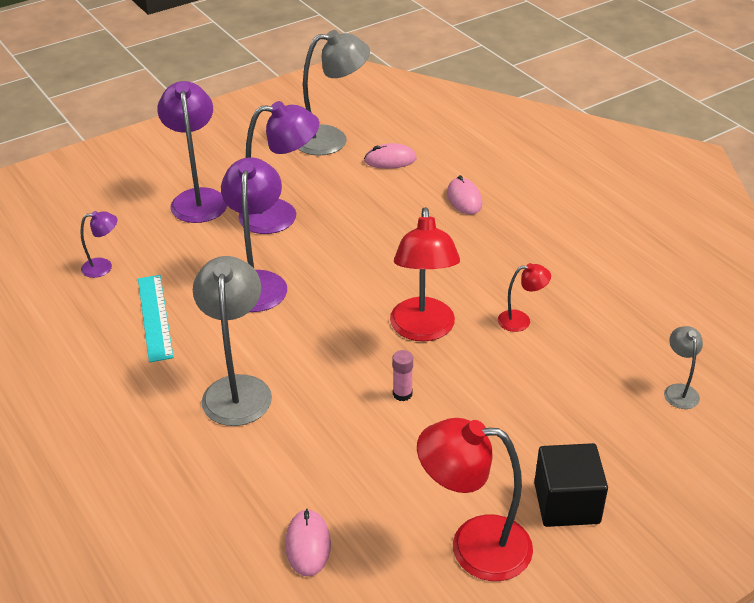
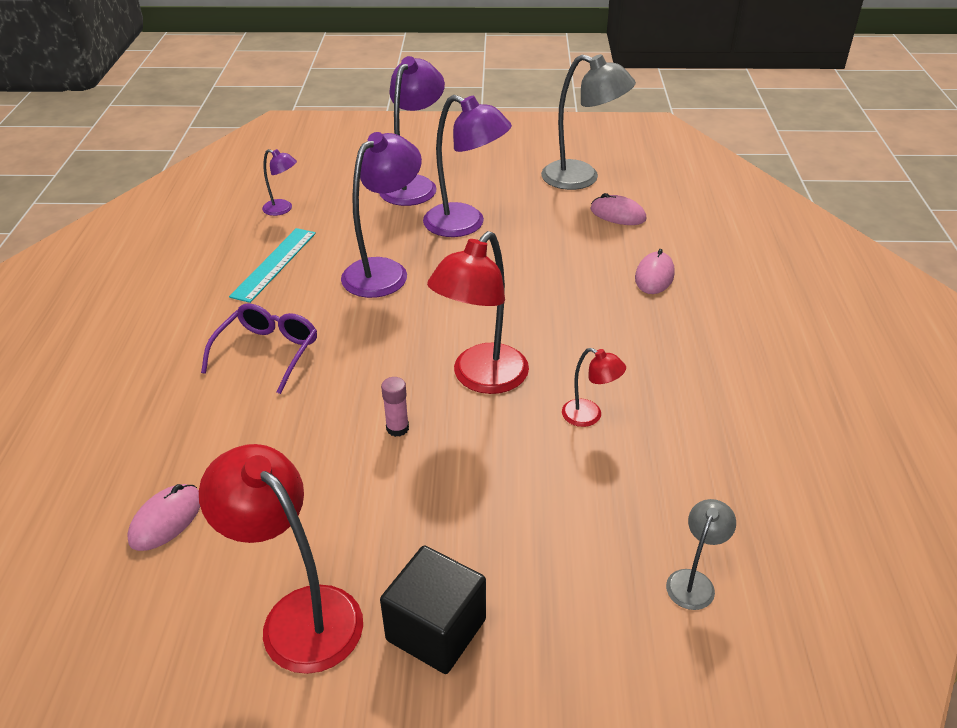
camera: 35 degrees right, 0 degrees up
(237, 389) = (268, 352): grey lamp -> purple glasses

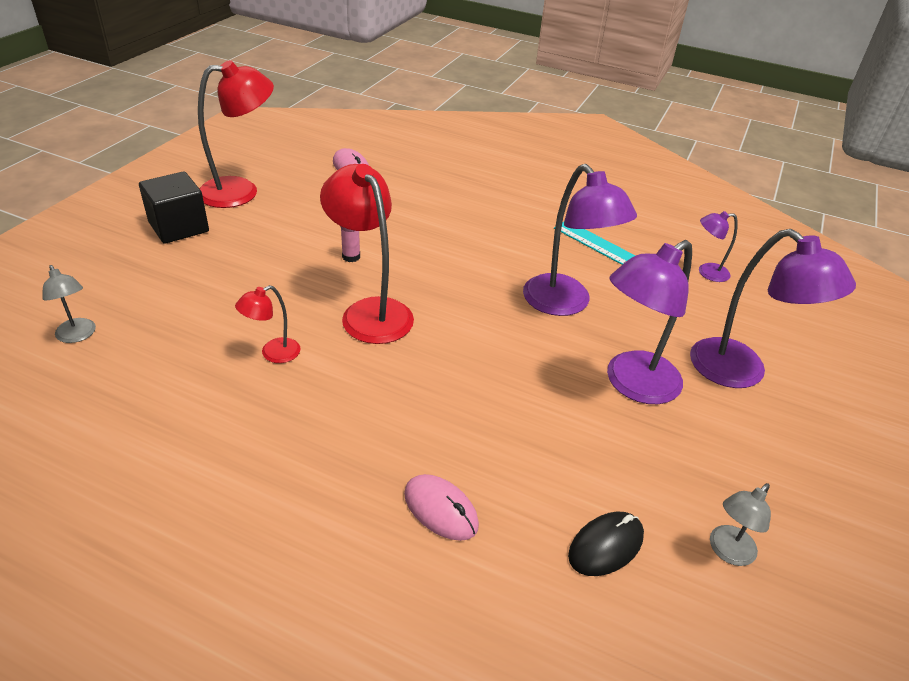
camera: 110 degrees right, 0 degrees up
(268, 352) = (482, 224): purple glasses -> none
(283, 209) = (707, 272): purple lamp -> purple lamp turned 45 degrees clockwise
(581, 178) = (727, 552): grey lamp -> grey lamp, size x0.50
(617, 214) = (605, 546): pink mouse -> black mouse

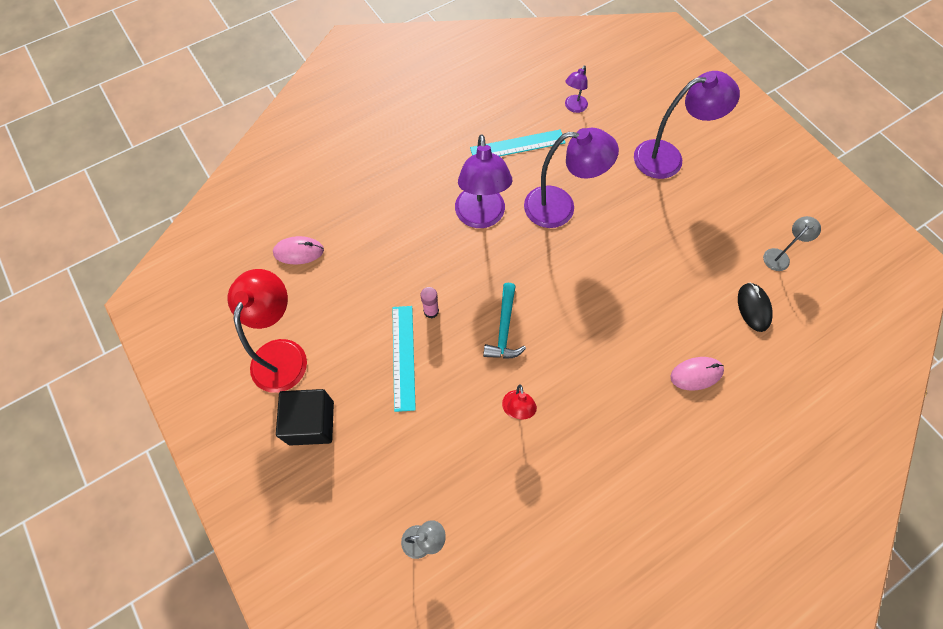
camera: 55 degrees left, 25 degrees up
(285, 256) = (403, 357): none -> turquoise ruler
(370, 311) = (504, 329): red lamp -> turquoise hammer
(632, 385) = (650, 219): purple lamp -> purple lamp (481, 217)
(727, 552) = (779, 256): grey lamp -> grey lamp turned 120 degrees counterclockwise

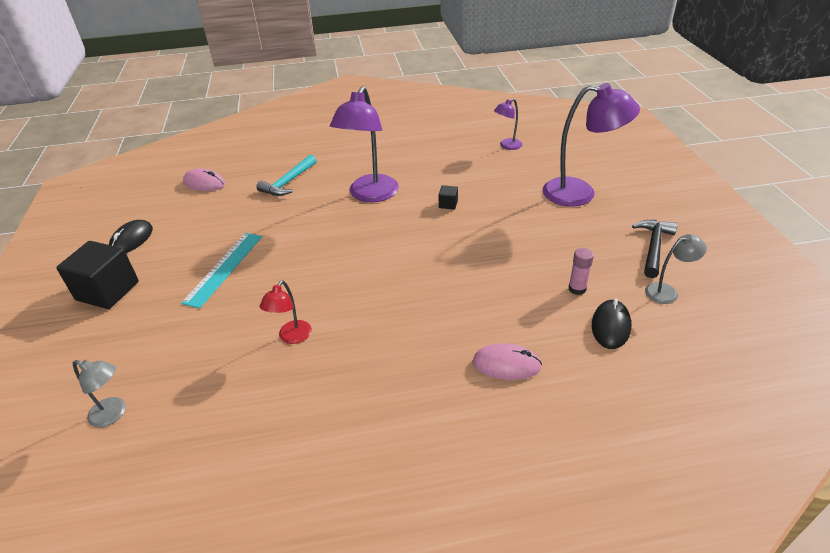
camera: 25 degrees right, 25 degrees down
(282, 353) = (131, 240): red lamp -> black mouse
(431, 311) = (275, 244): pink glue stick -> pink glue stick (577, 289)
(504, 329) = (330, 273): turquoise hammer -> turquoise hammer (288, 182)
(517, 145) = (438, 159): turquoise ruler -> none
(560, 207) = (448, 204): purple lamp -> black cube
(752, 208) = (653, 247): none -> black hammer

